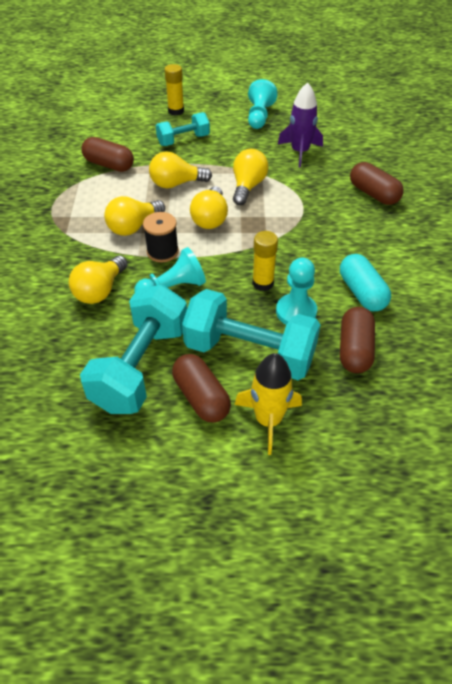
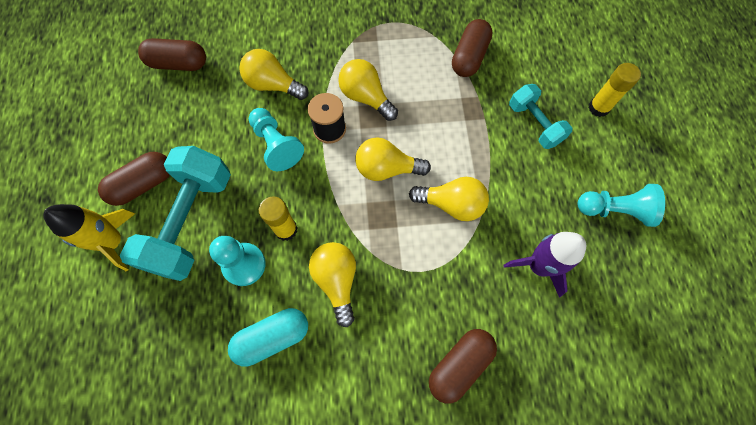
camera: 85 degrees right, 20 degrees up
(141, 367) = (180, 132): turquoise dumbbell -> none
(176, 184) = (445, 127): yellow light bulb -> yellow light bulb (337, 281)
(354, 349) = (190, 325): brown capsule -> brown capsule (178, 64)

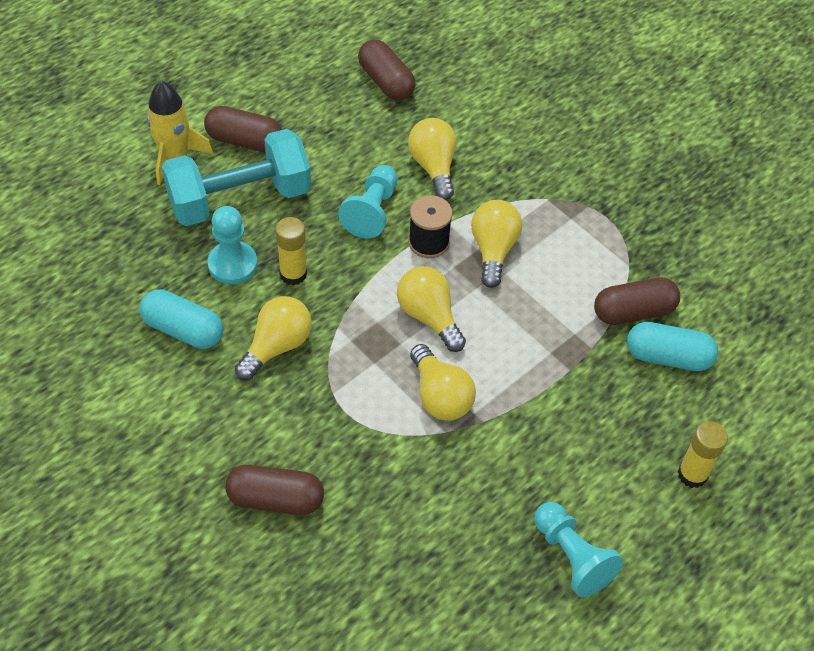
camera: 50 degrees right, 15 degrees down
(513, 63) = (668, 357): none -> turquoise capsule
(534, 124) = (608, 420): turquoise dumbbell -> none
(538, 266) = (439, 515): purple rocket -> none

